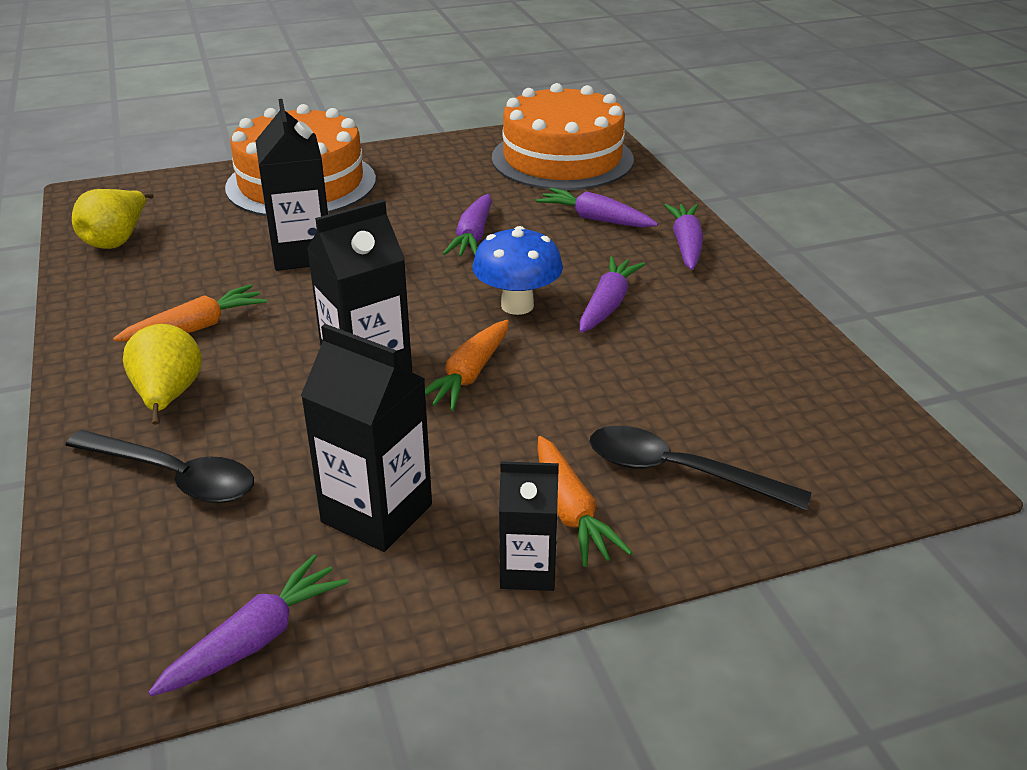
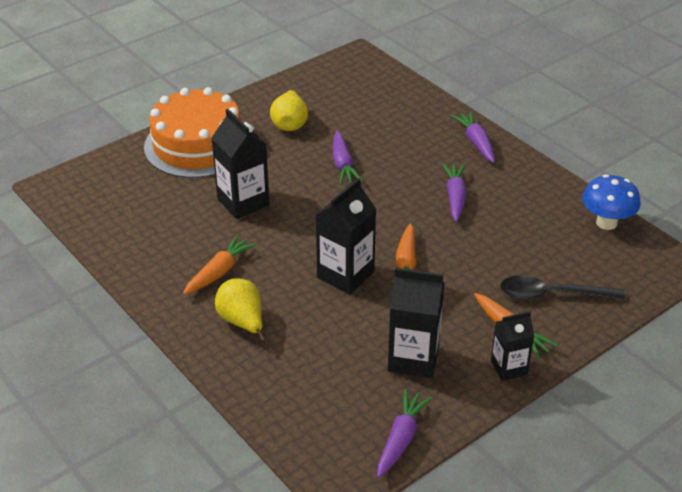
camera: 20 degrees left, 5 degrees up
(117, 240) = (109, 220): yellow pear -> yellow pear (290, 124)
(173, 476) = (287, 368): black spoon -> none
(517, 305) = (403, 210): blue mushroom -> blue mushroom (606, 223)
(562, 158) = (359, 87): orange cake -> none
(595, 219) = (410, 134): purple carrot -> none

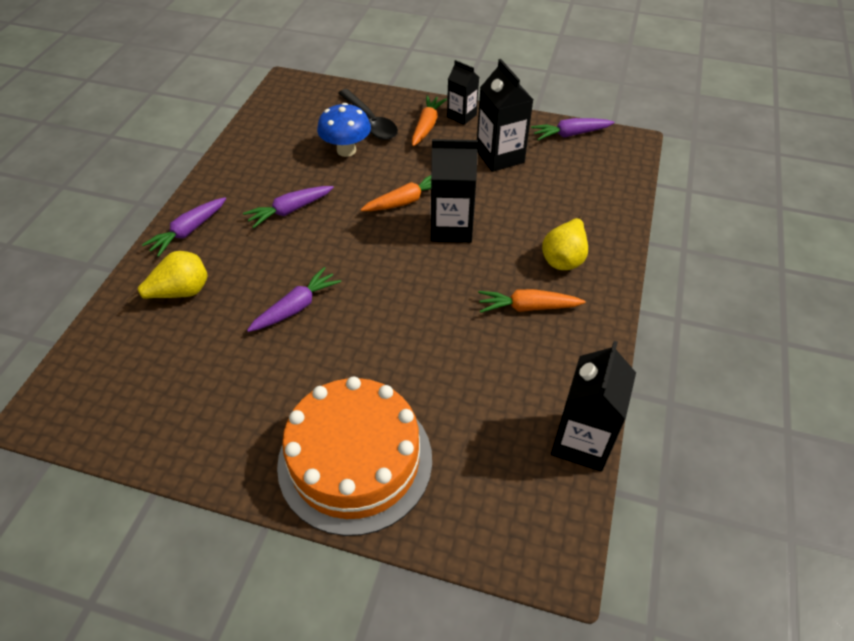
camera: 125 degrees left, 10 degrees up
(243, 202) = (420, 350): black carton -> black carton (581, 442)
(290, 124) = (248, 394): yellow pear -> yellow pear (181, 292)
(606, 223) = (260, 123): blue mushroom -> blue mushroom (346, 150)

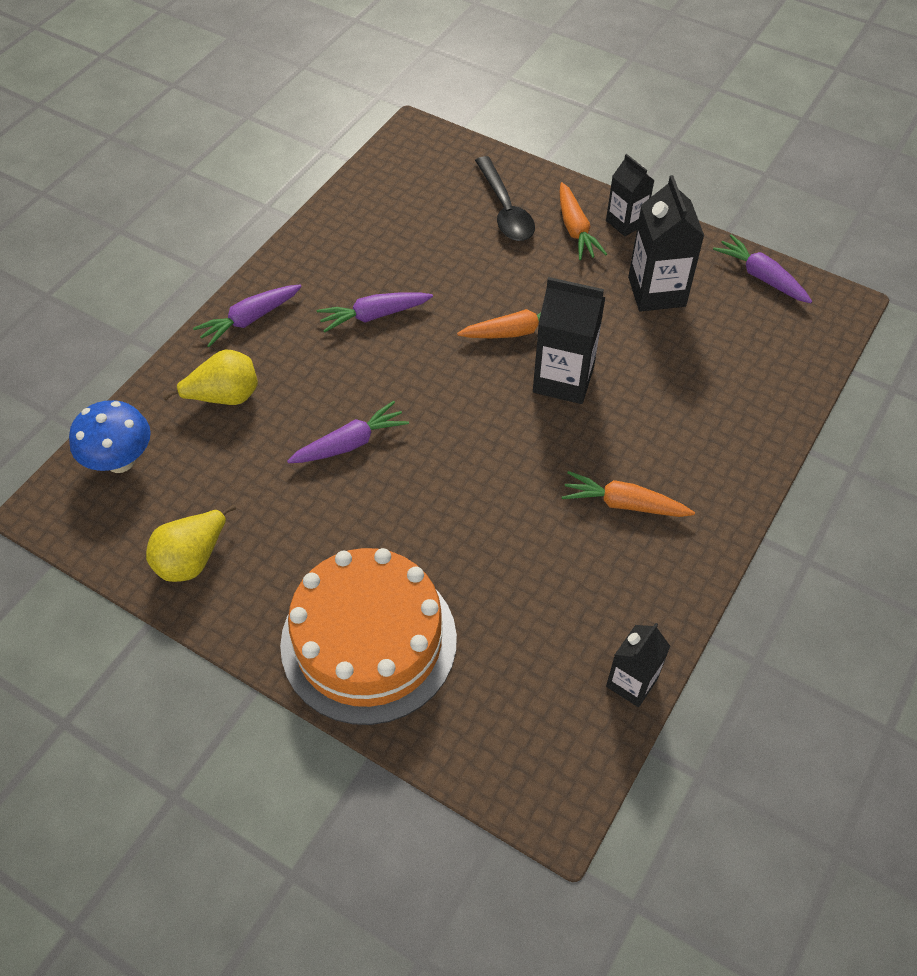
camera: 15 degrees right, 5 degrees up
(346, 150) = (464, 245): blue mushroom -> blue mushroom (120, 461)
(427, 126) = (575, 229): orange carrot -> orange carrot turned 135 degrees clockwise
(564, 258) = (691, 449): yellow pear -> yellow pear (192, 559)
(570, 134) = (761, 277): purple carrot -> purple carrot turned 45 degrees clockwise
(581, 442) = (631, 682): black carton -> black carton, size x0.63

